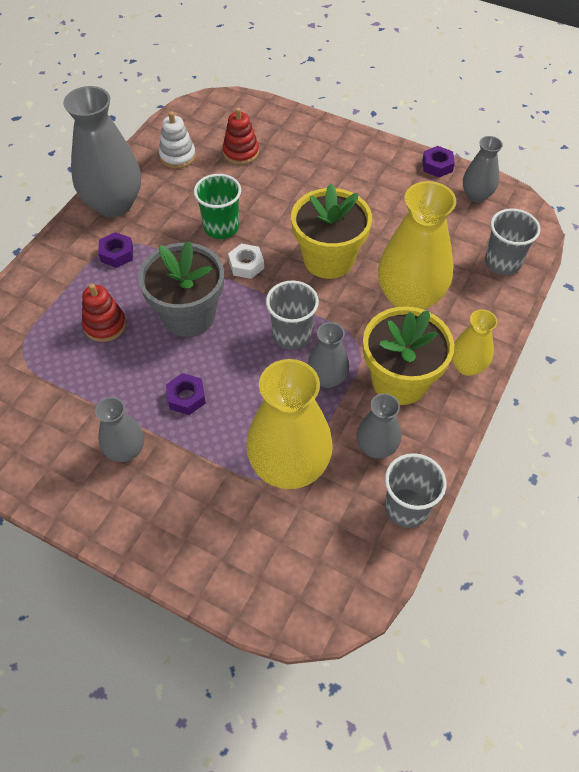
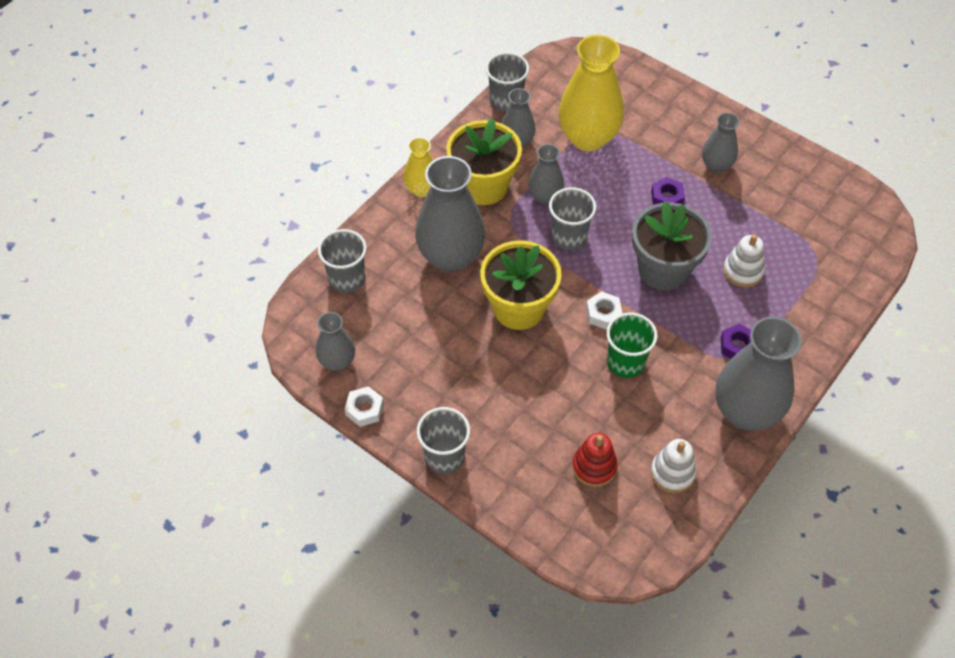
camera: 170 degrees left, 0 degrees up
(105, 325) = (742, 271): red stacking toy -> white stacking toy
(361, 144) = (444, 456): none -> grey cup
(409, 298) = (451, 256): yellow vase -> grey vase
(437, 166) = (364, 409): purple nut -> white nut

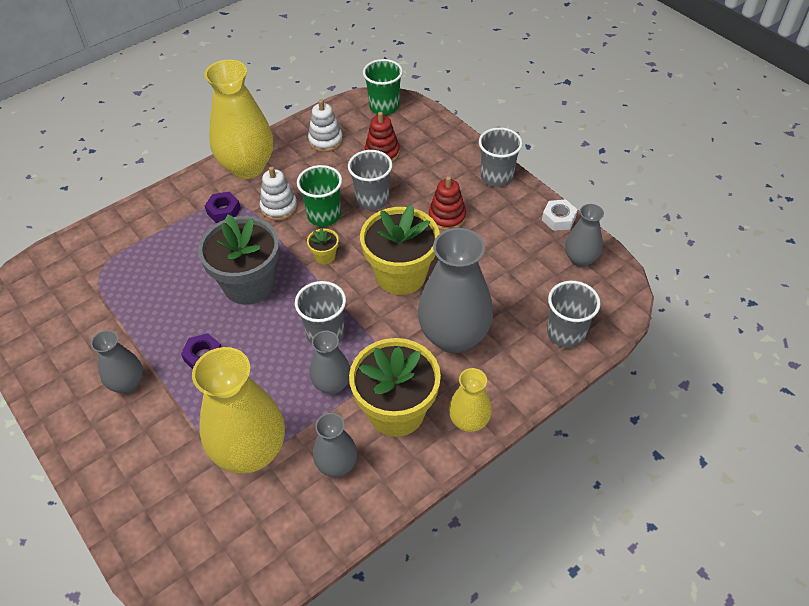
camera: 165 degrees left, 5 degrees down
(490, 387) = (447, 217): none -> red stacking toy
(506, 101) = (329, 532): grey cup -> grey cup (372, 200)
(603, 314) = (325, 256): white nut -> yellow flower pot
(621, 551) = (384, 106): none -> green cup
(742, 271) = (177, 269): white stacking toy -> white stacking toy (279, 207)
(746, 411) = (247, 167): grey vase -> yellow vase

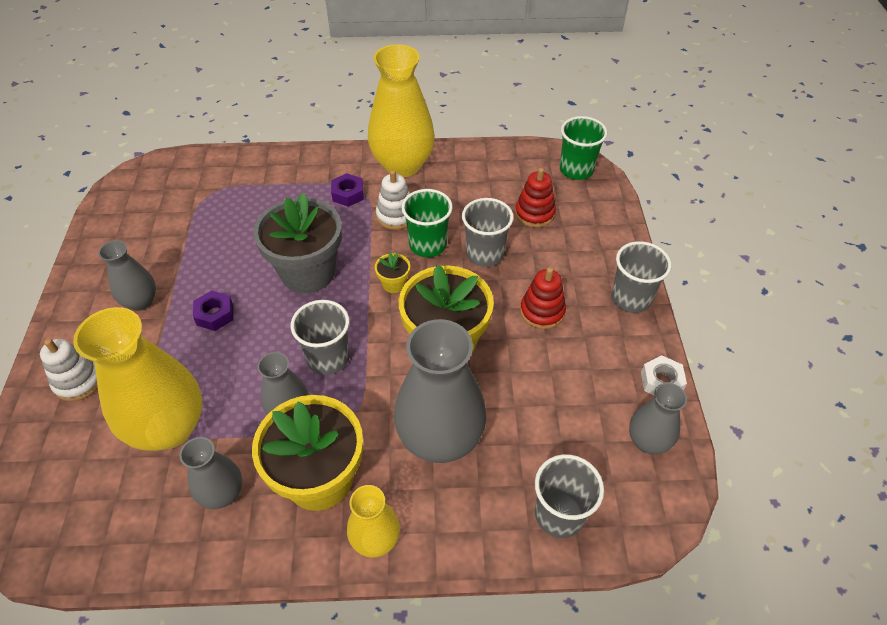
camera: 35 degrees right, 0 degrees up
(325, 140) = (492, 175): white stacking toy -> white stacking toy (79, 381)

